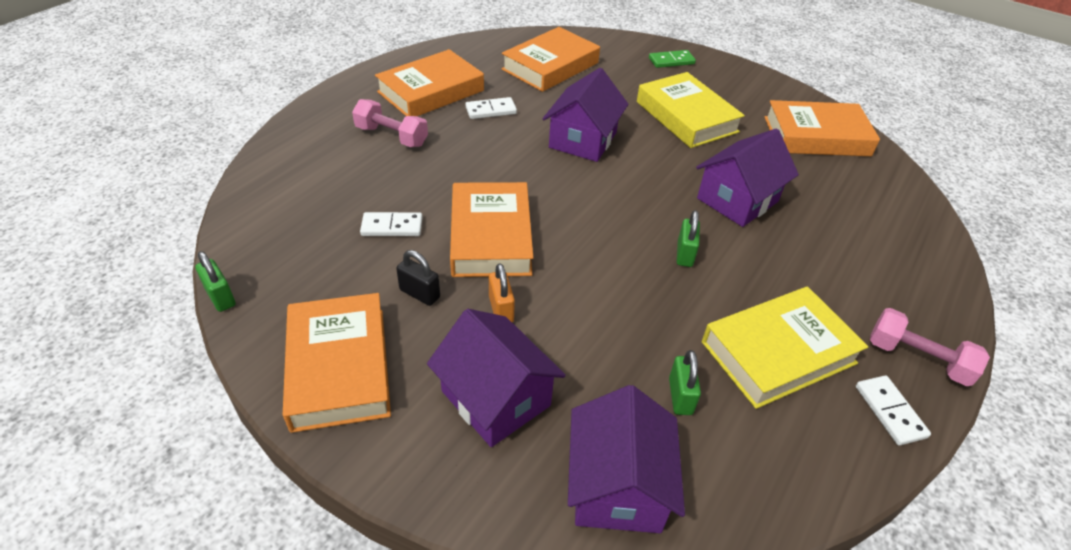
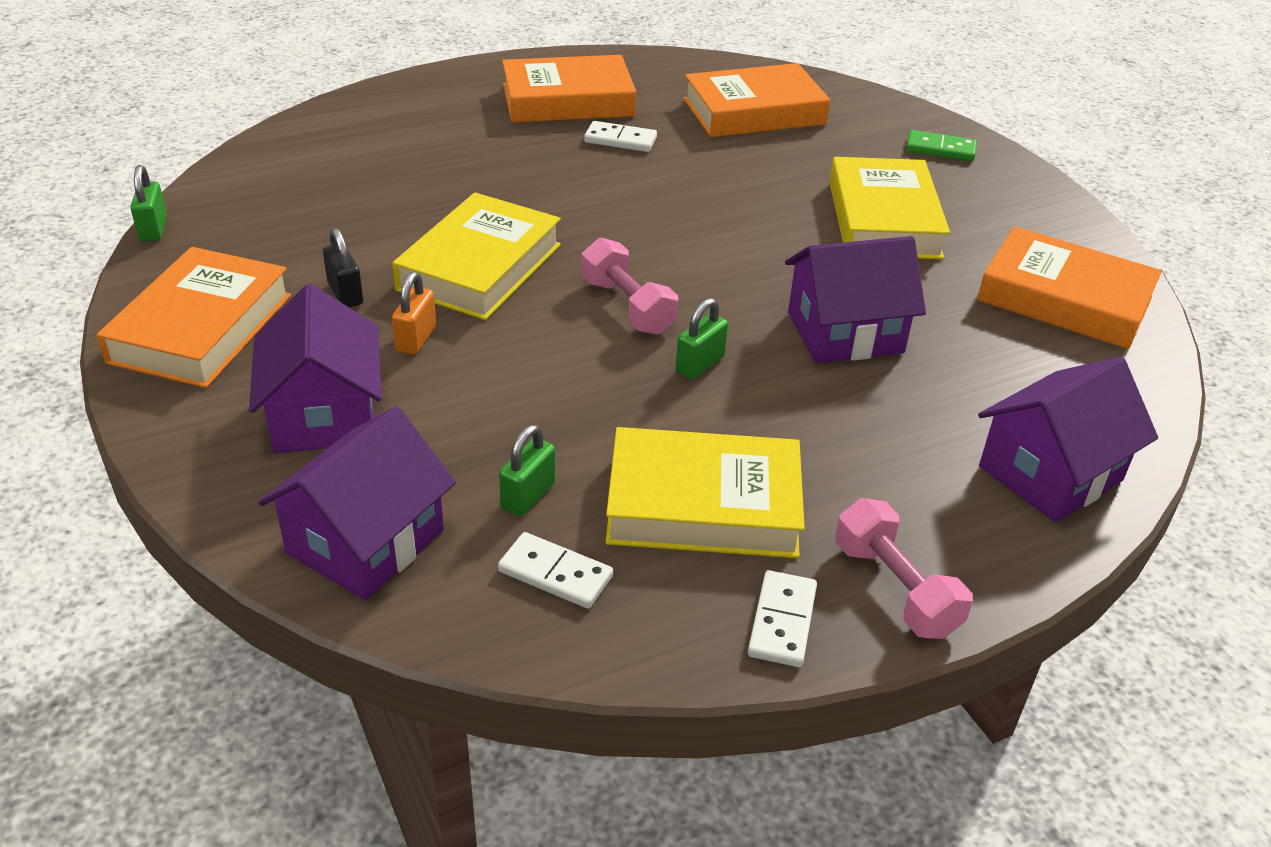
camera: 30 degrees right, 5 degrees down
(391, 136) = (472, 134): pink dumbbell -> pink dumbbell (627, 306)
(392, 226) = (381, 222): white domino -> white domino (555, 574)
(490, 236) = (480, 267): orange book -> yellow book
(583, 140) = (705, 204): purple house -> purple house (1050, 473)

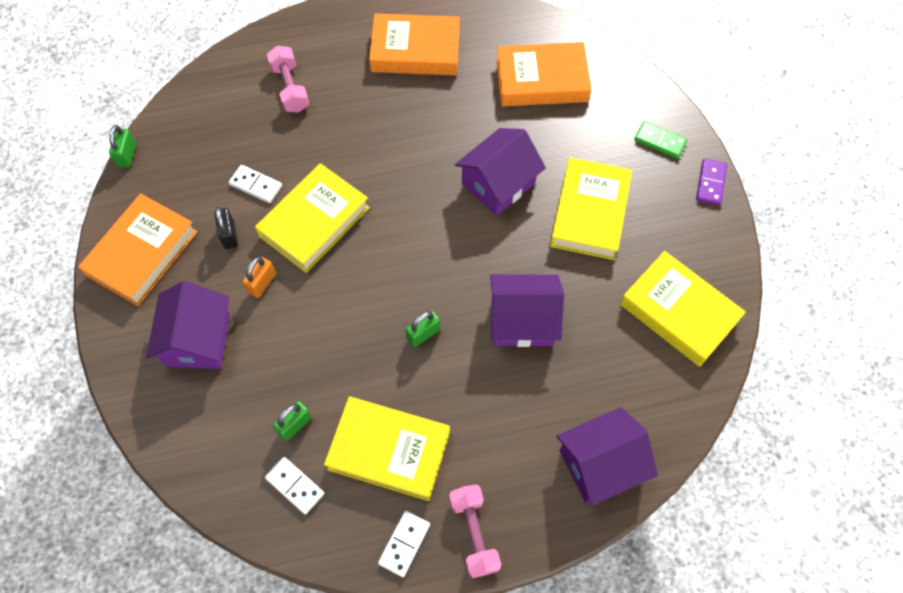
camera: 15 degrees right, 25 degrees up
(366, 541) = (202, 443): purple house -> purple house (498, 184)
(620, 140) = (438, 101): white domino -> white domino (256, 185)
(627, 306) = (395, 274): pink dumbbell -> pink dumbbell (290, 88)
(1029, 178) = (710, 183): none -> purple domino
(1064, 299) = (678, 312): orange book -> yellow book

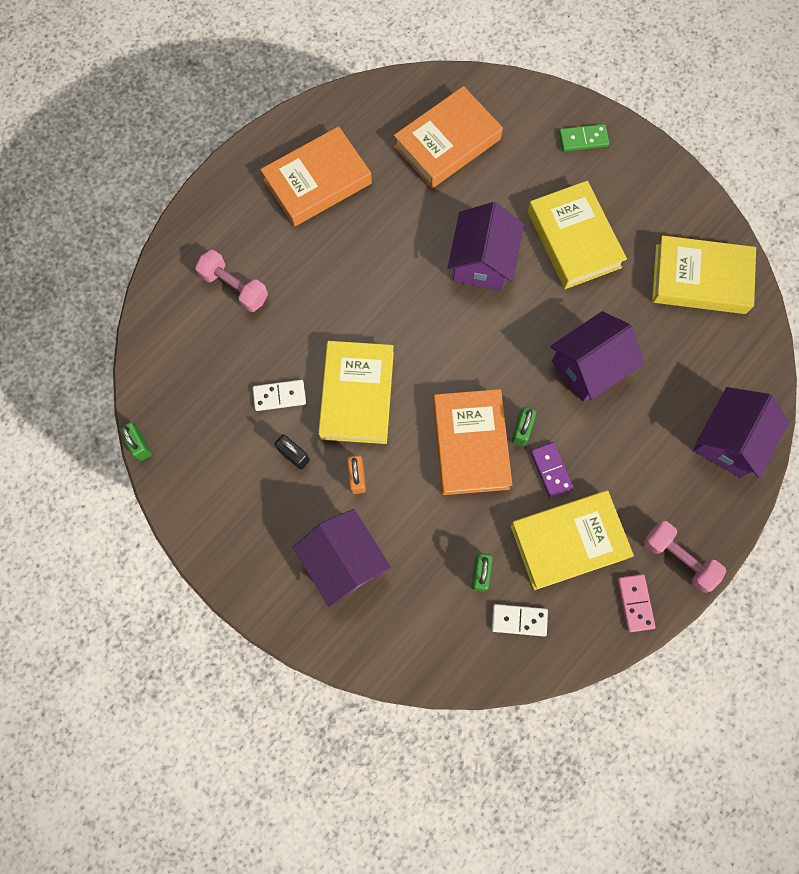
camera: 35 degrees left, 10 degrees up
(142, 253) = (231, 522): orange book -> orange book (470, 444)
(404, 544) = (635, 603): white domino -> pink domino
(710, 183) = (648, 152): purple domino -> purple domino (551, 470)

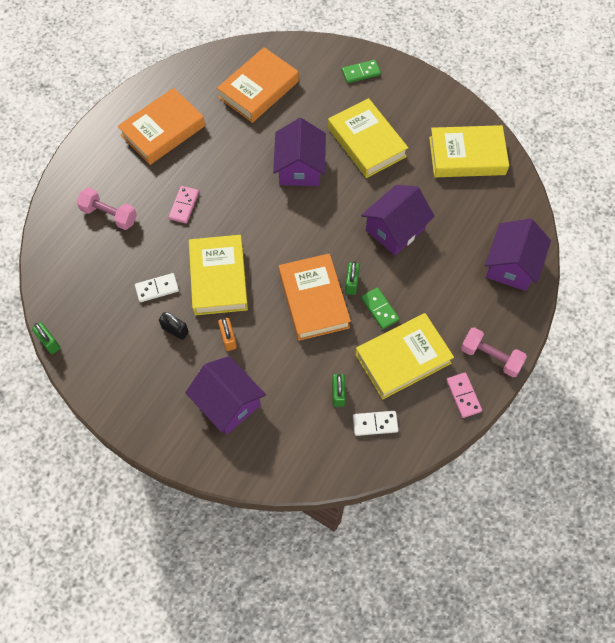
camera: 10 degrees left, 10 degrees down
(328, 289) = (184, 205): none -> pink domino
(551, 470) = (379, 309): purple domino -> green domino

